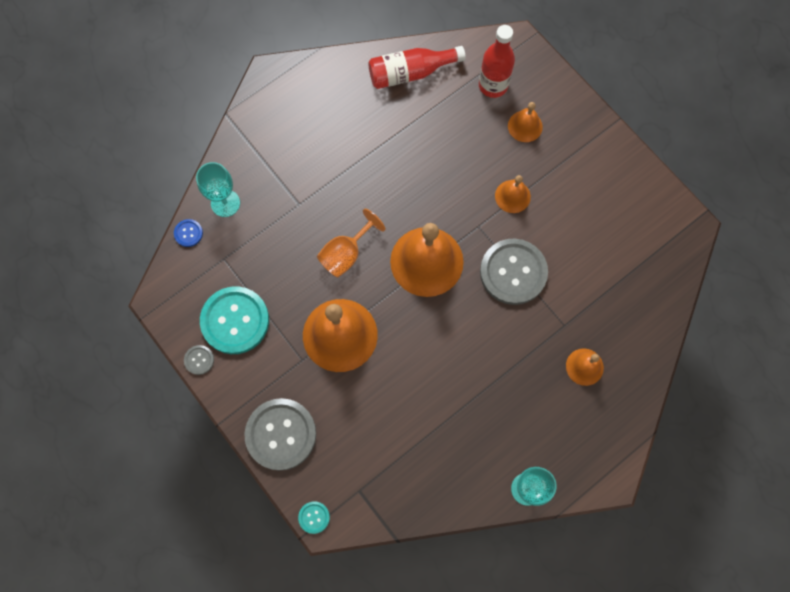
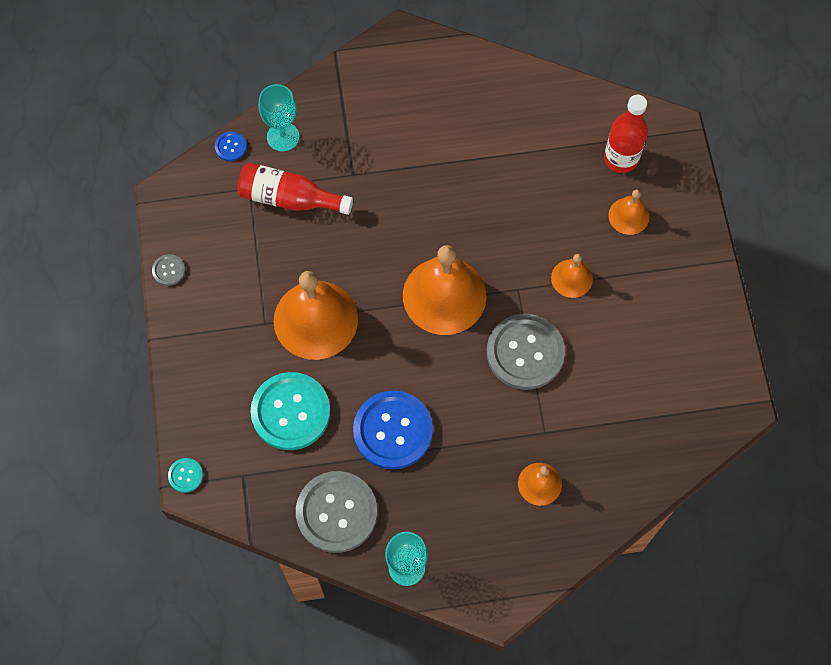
camera: 30 degrees right, 5 degrees down
(235, 321) = (224, 252): turquoise button -> turquoise button (290, 412)
(281, 434) = (202, 381): grey button -> grey button (336, 512)
(346, 254) = (369, 246): orange goblet -> none
(410, 73) = (543, 104): red bottle -> red bottle (289, 198)
(452, 388) = (393, 431): none -> blue button

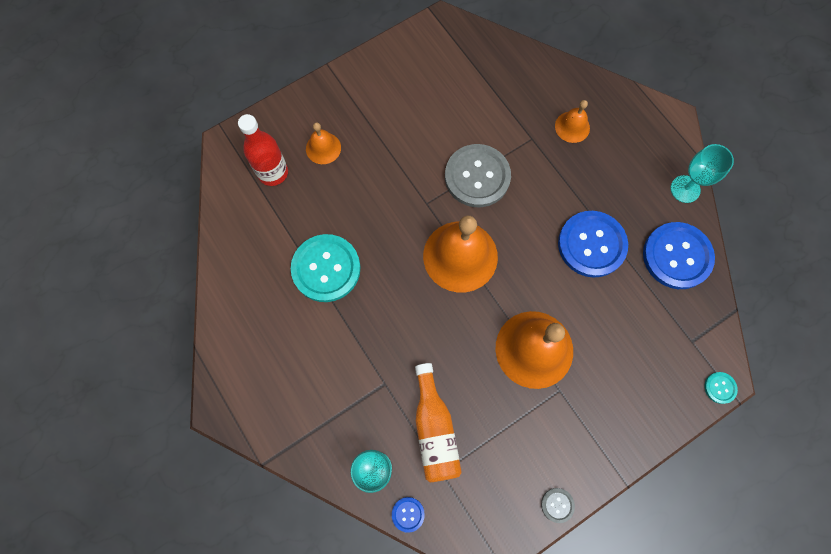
camera: 115 degrees left, 5 degrees up
(289, 198) = (434, 429): red bottle -> orange bottle
(290, 412) = (621, 330): turquoise button -> turquoise button (326, 269)
(336, 512) = (677, 256): grey button -> blue button
(571, 278) = (398, 168): orange bell -> none

